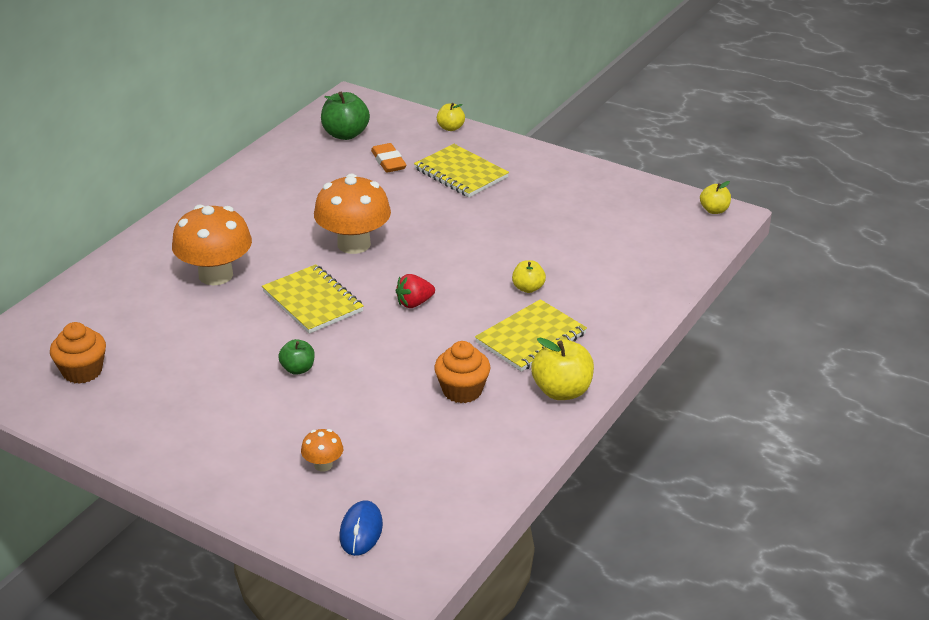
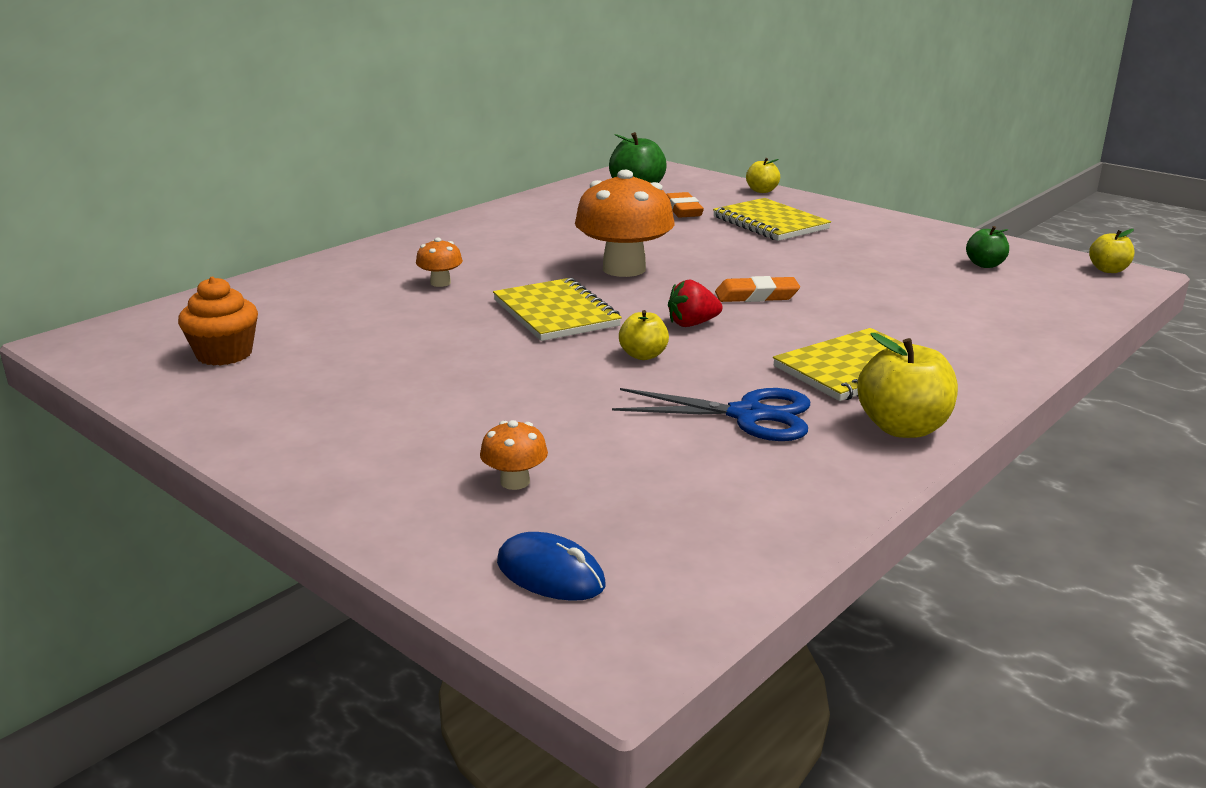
camera: 10 degrees right, 10 degrees down
(215, 275) = (440, 283): orange mushroom -> orange mushroom, size x0.46
(298, 369) = (513, 374): green apple -> green apple (985, 265)
(361, 531) = (550, 574): blue mouse -> blue mouse turned 75 degrees counterclockwise
(457, 266) = (756, 296): none -> orange eraser
(462, 390) = (747, 415): orange cupcake -> blue scissors
(528, 288) = (852, 321): yellow apple -> yellow apple (643, 355)

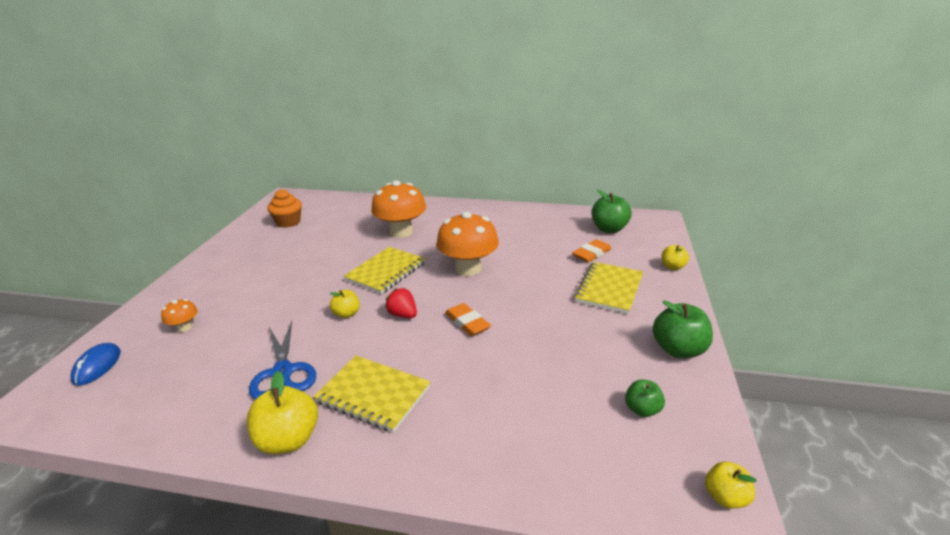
camera: 60 degrees right, 5 degrees up
(440, 283) = (401, 232): orange mushroom -> orange mushroom, size x2.20
(909, 229) = (678, 350): none -> green apple

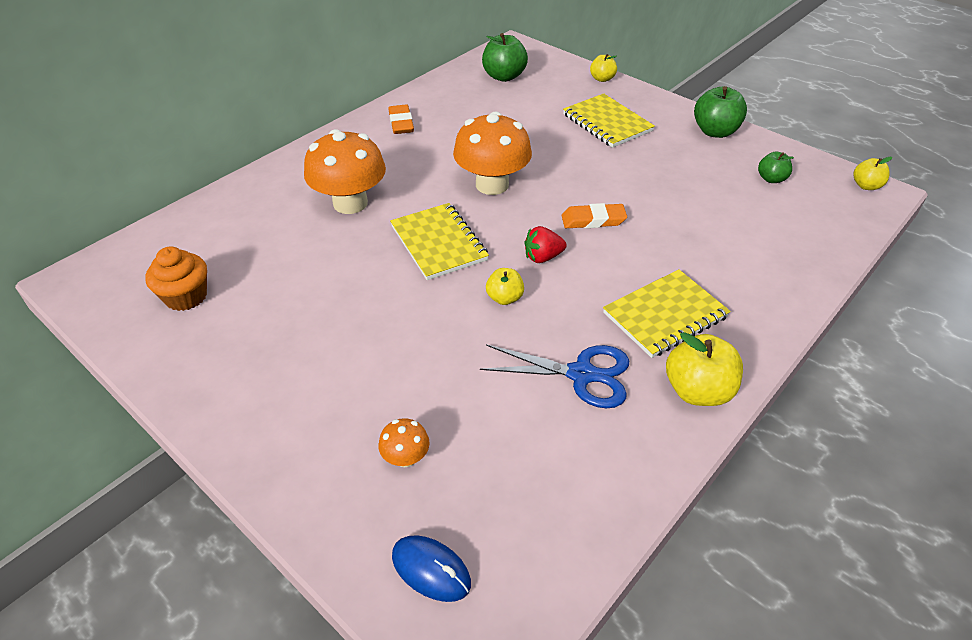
camera: 60 degrees left, 15 degrees up
(591, 254) = (539, 105): orange eraser -> orange eraser (401, 123)

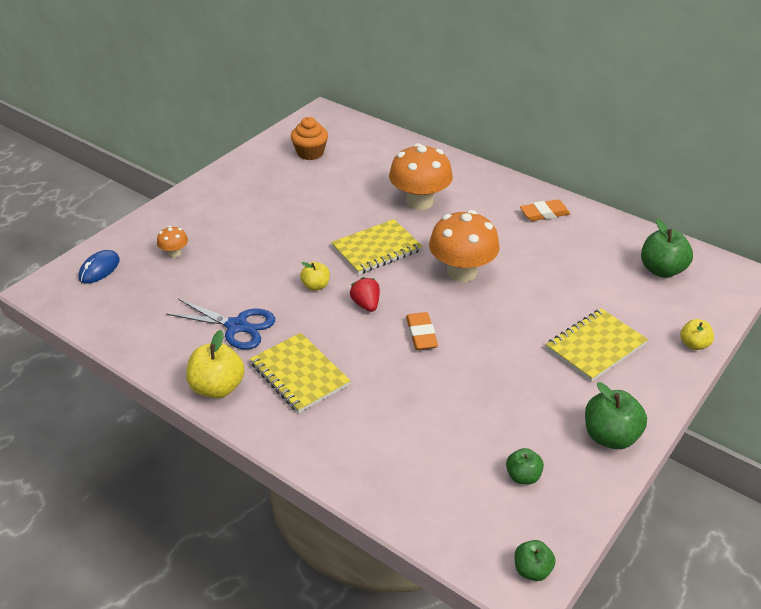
camera: 85 degrees right, 5 degrees down
(581, 374) = (237, 326): blue scissors -> blue scissors turned 75 degrees counterclockwise
(866, 186) = (532, 570): yellow apple -> green apple

